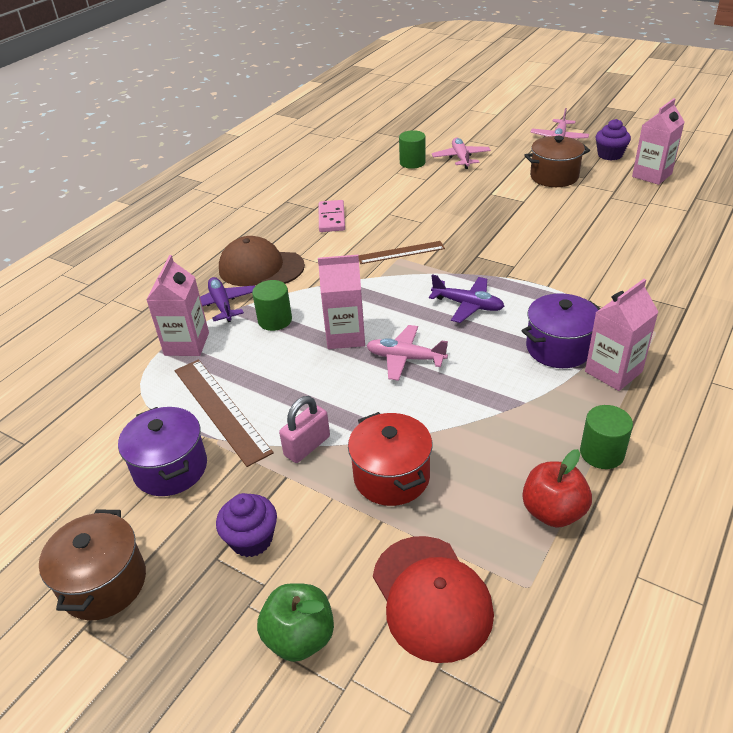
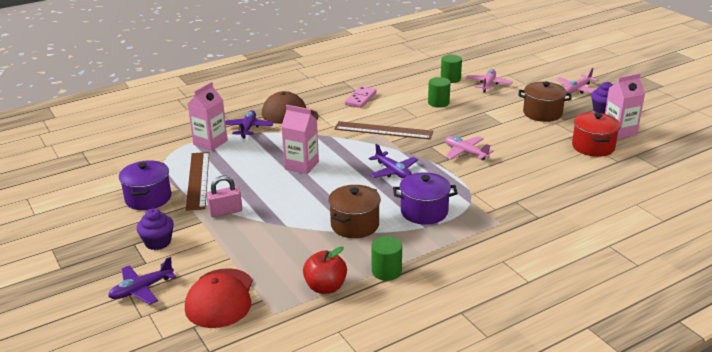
camera: 25 degrees right, 10 degrees down
(104, 583) = (75, 235): brown pot -> brown pot (355, 225)
(275, 320) = (270, 145): green cylinder -> green cylinder (438, 103)
(300, 637) = (141, 289): green apple -> purple plane
(391, 476) = (255, 240): red pot -> red pot (593, 147)
(401, 252) = (383, 130): brown ruler -> brown ruler, size x1.52
(405, 358) = (324, 187): pink plane -> pink plane (465, 153)
(613, 372) = (444, 235): pink carton -> none

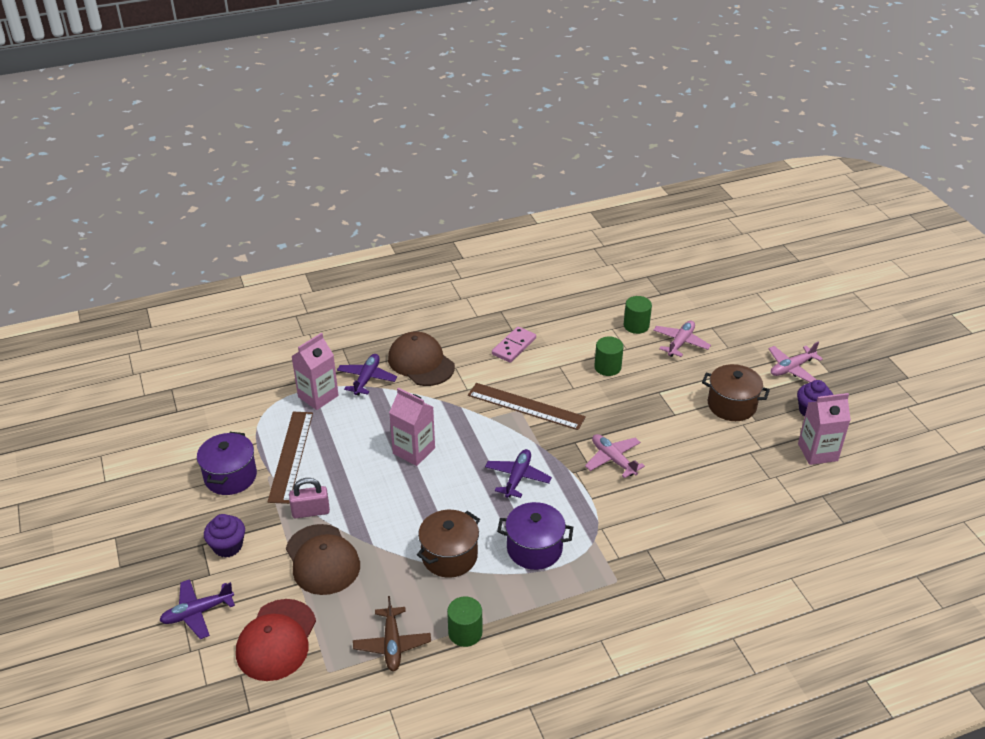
camera: 10 degrees right, 10 degrees up
(245, 240) = (322, 560): none -> brown cap
(325, 287) = (392, 644): red apple -> brown plane
(393, 171) = (517, 478): purple plane -> purple plane turned 135 degrees counterclockwise
(593, 147) = (774, 473): red pot -> none

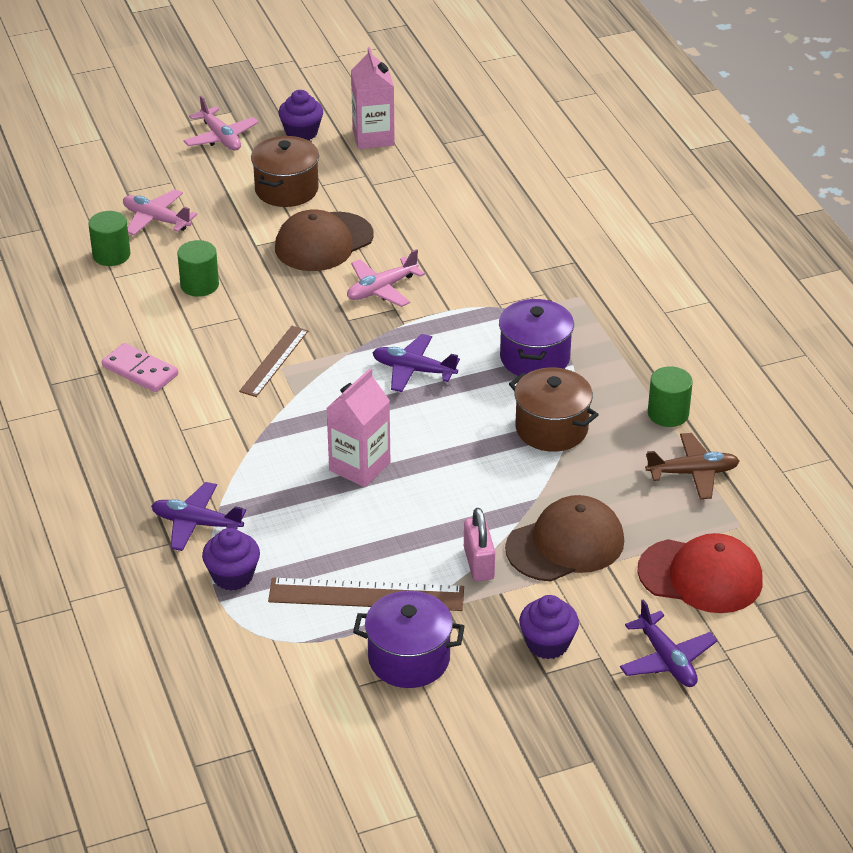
camera: 90 degrees left, 0 degrees up
(318, 396) = (233, 576): pink carton -> purple cupcake
(421, 362) = (164, 466): brown cap -> brown cap (323, 242)
(526, 406) = (274, 361): brown ruler -> brown ruler, size x0.66

